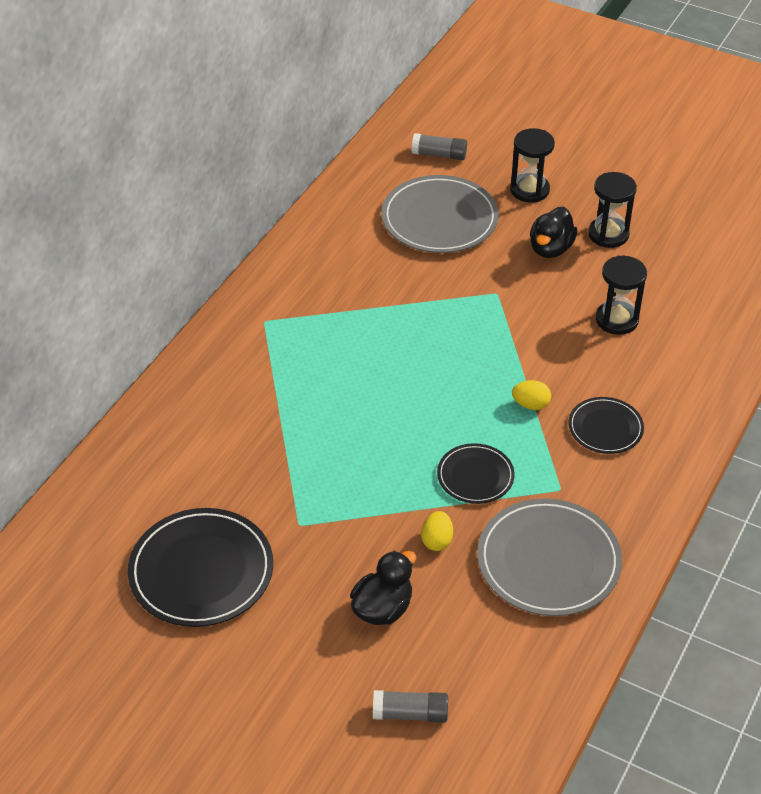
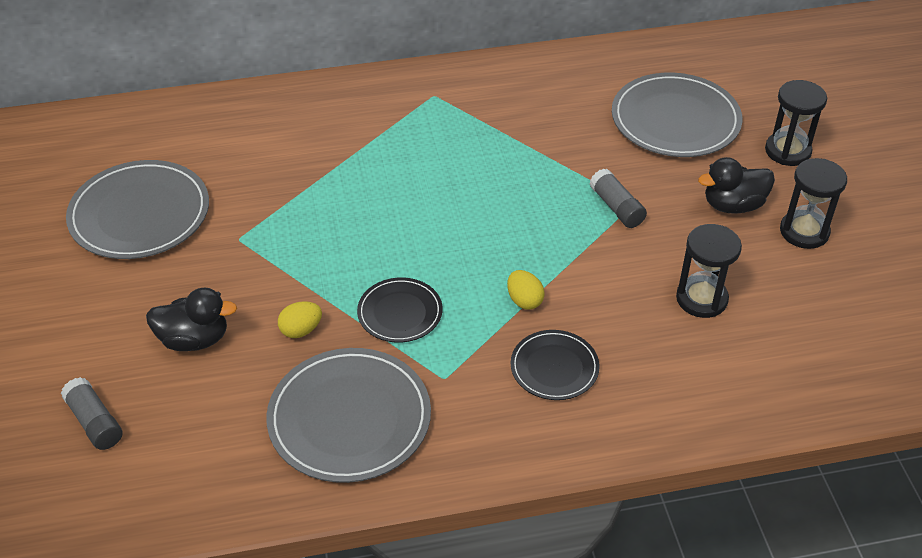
camera: 50 degrees right, 0 degrees up
(201, 571) = (140, 214): black plate -> grey plate
(439, 155) = (751, 76): grey glue stick -> grey glue stick (616, 207)

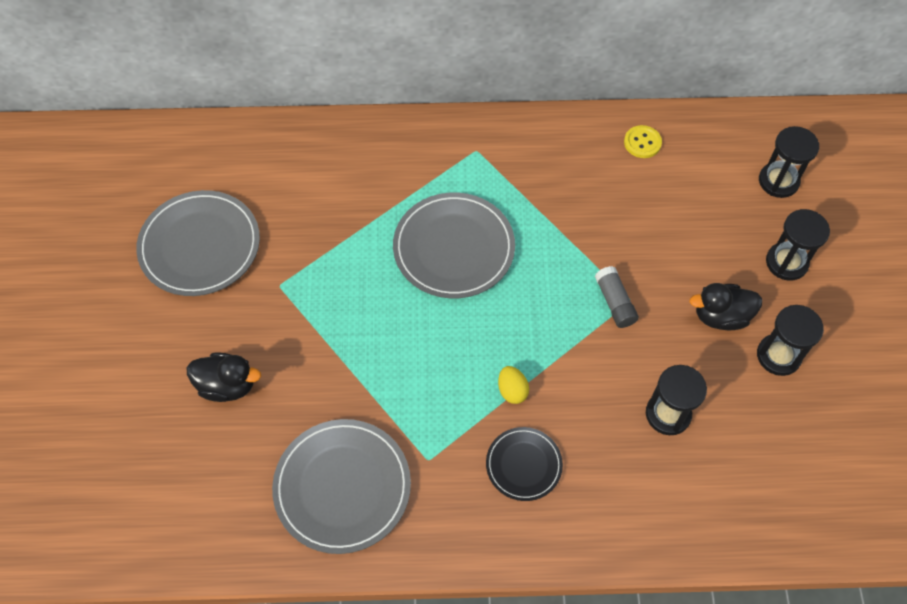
camera: 10 degrees right, 15 degrees up
(95, 422) = (136, 455): grey glue stick -> none
(301, 330) = (317, 390): yellow egg -> none
(400, 313) = (403, 386): black plate -> none
(609, 69) = (642, 143): none -> yellow button
(675, 120) = (691, 211): grey plate -> grey plate (454, 248)
(758, 85) = (778, 181): none -> black hourglass

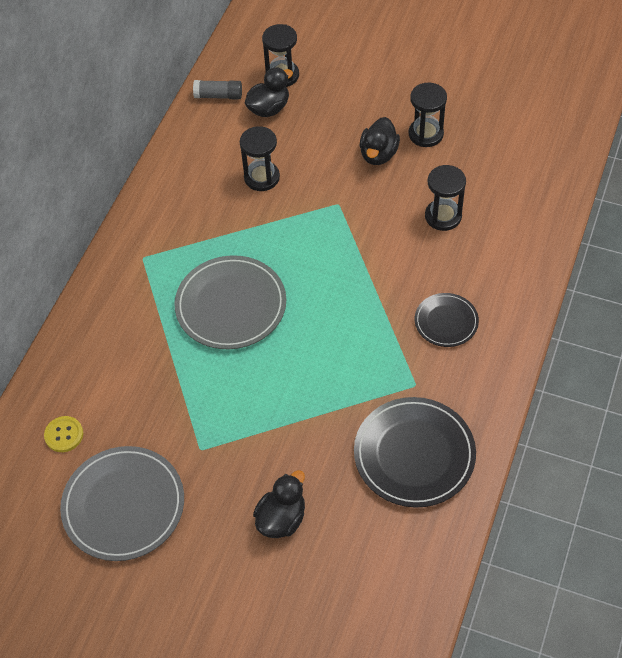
camera: 65 degrees left, 5 degrees down
(342, 487) = (414, 454): grey plate -> black plate
(512, 390) = (380, 308): yellow egg -> none
(614, 302) = (335, 214): grey glue stick -> grey glue stick (218, 96)
(642, 143) = (200, 143): yellow button -> yellow button (64, 435)
(724, 186) = (269, 108): none -> black duck
(786, 262) = (353, 99): black hourglass -> black hourglass (262, 177)

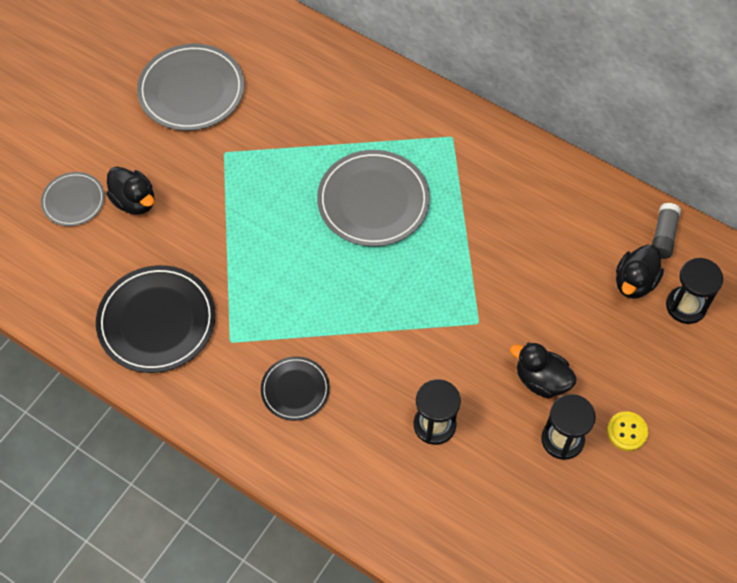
camera: 100 degrees right, 5 degrees up
(64, 435) = (274, 56): yellow button -> yellow button (627, 431)
(262, 177) = (532, 257): black hourglass -> none
(269, 108) = (634, 282): black duck -> black duck turned 60 degrees clockwise
(295, 582) = (73, 201): none -> grey plate

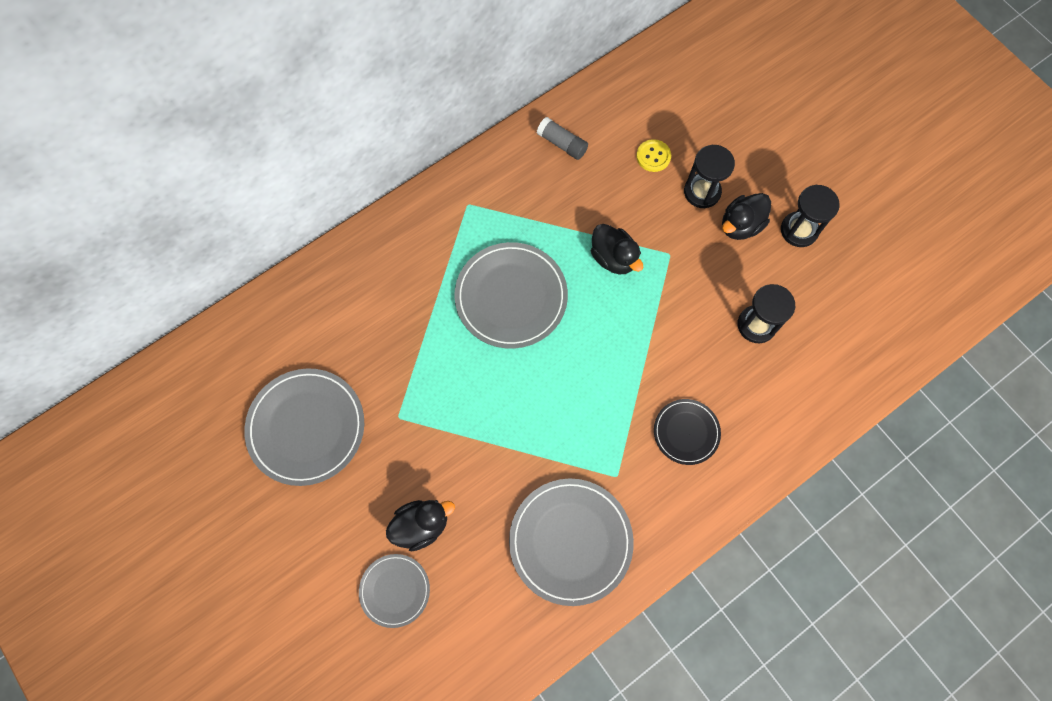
camera: 70 degrees left, 10 degrees up
(157, 321) = (570, 541): black plate -> grey plate
(627, 431) = (806, 180): yellow button -> yellow button (653, 156)
(634, 282) = (672, 119): black duck -> black duck (613, 258)
(663, 236) = (636, 80): grey glue stick -> grey glue stick (562, 143)
(686, 306) = (707, 91): black hourglass -> black hourglass (702, 192)

